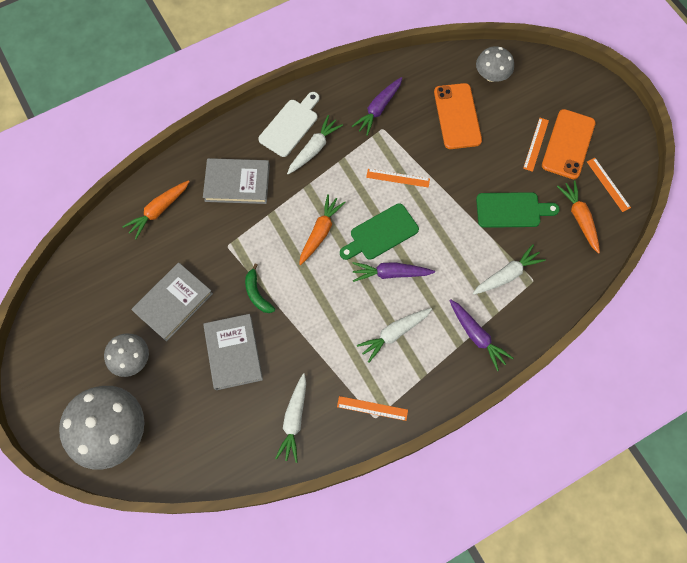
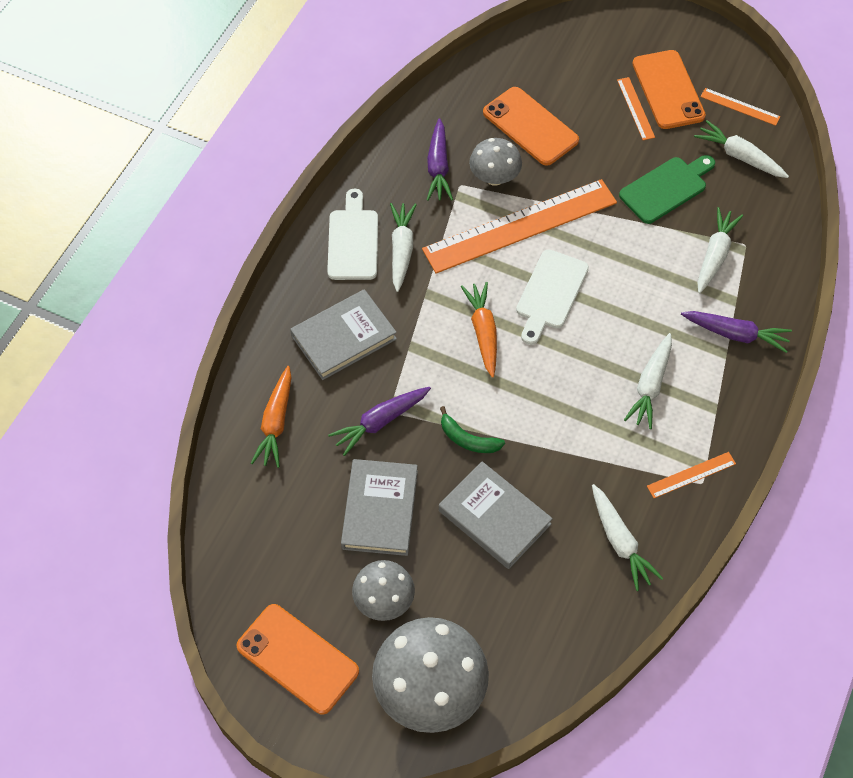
camera: 35 degrees left, 10 degrees down
(60, 360) = (298, 658): none -> orange phone
(381, 233) = (550, 293): green cutting board -> white cutting board
(390, 273) = (595, 328): purple carrot -> purple carrot (380, 422)
(398, 178) = (520, 226): orange ruler -> orange ruler, size x2.39
(491, 75) = (531, 65): grey mushroom -> grey mushroom (494, 177)
(579, 218) = (739, 156): orange carrot -> white carrot

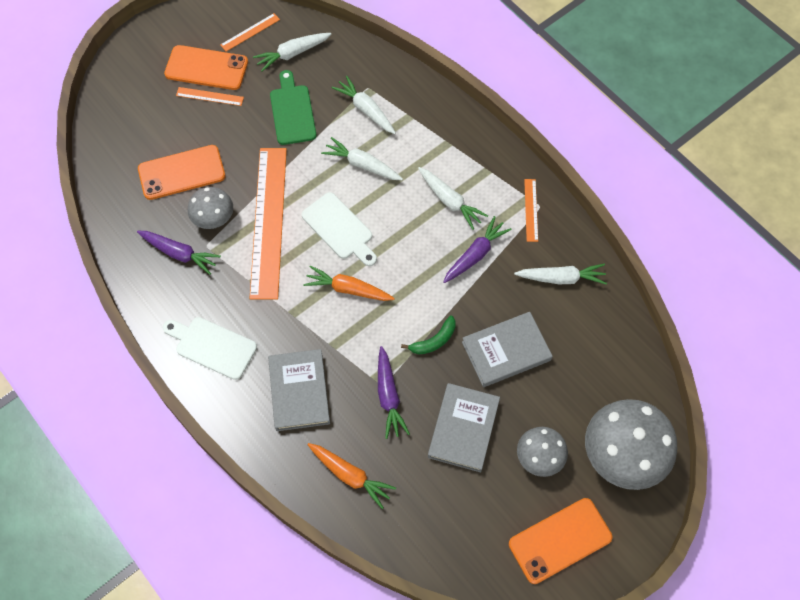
camera: 65 degrees left, 5 degrees up
(380, 510) = (463, 428): grey book -> grey book turned 75 degrees clockwise
(401, 249) = (241, 314): white carrot -> white carrot (362, 165)
(736, 334) = (436, 129): purple carrot -> purple carrot (475, 254)

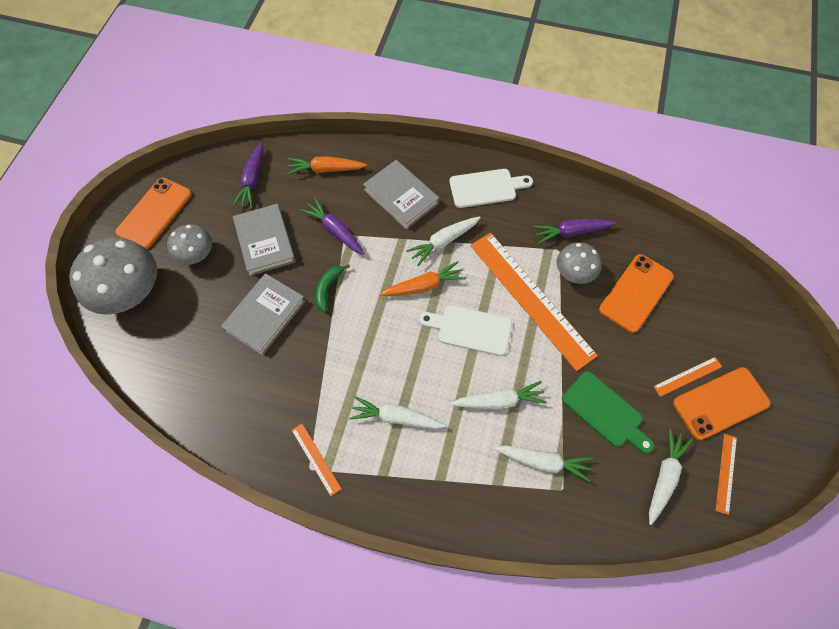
camera: 145 degrees right, 0 degrees up
(475, 254) = (340, 381): purple carrot -> purple carrot (252, 180)
(561, 278) = (251, 408): white carrot -> white carrot (443, 242)

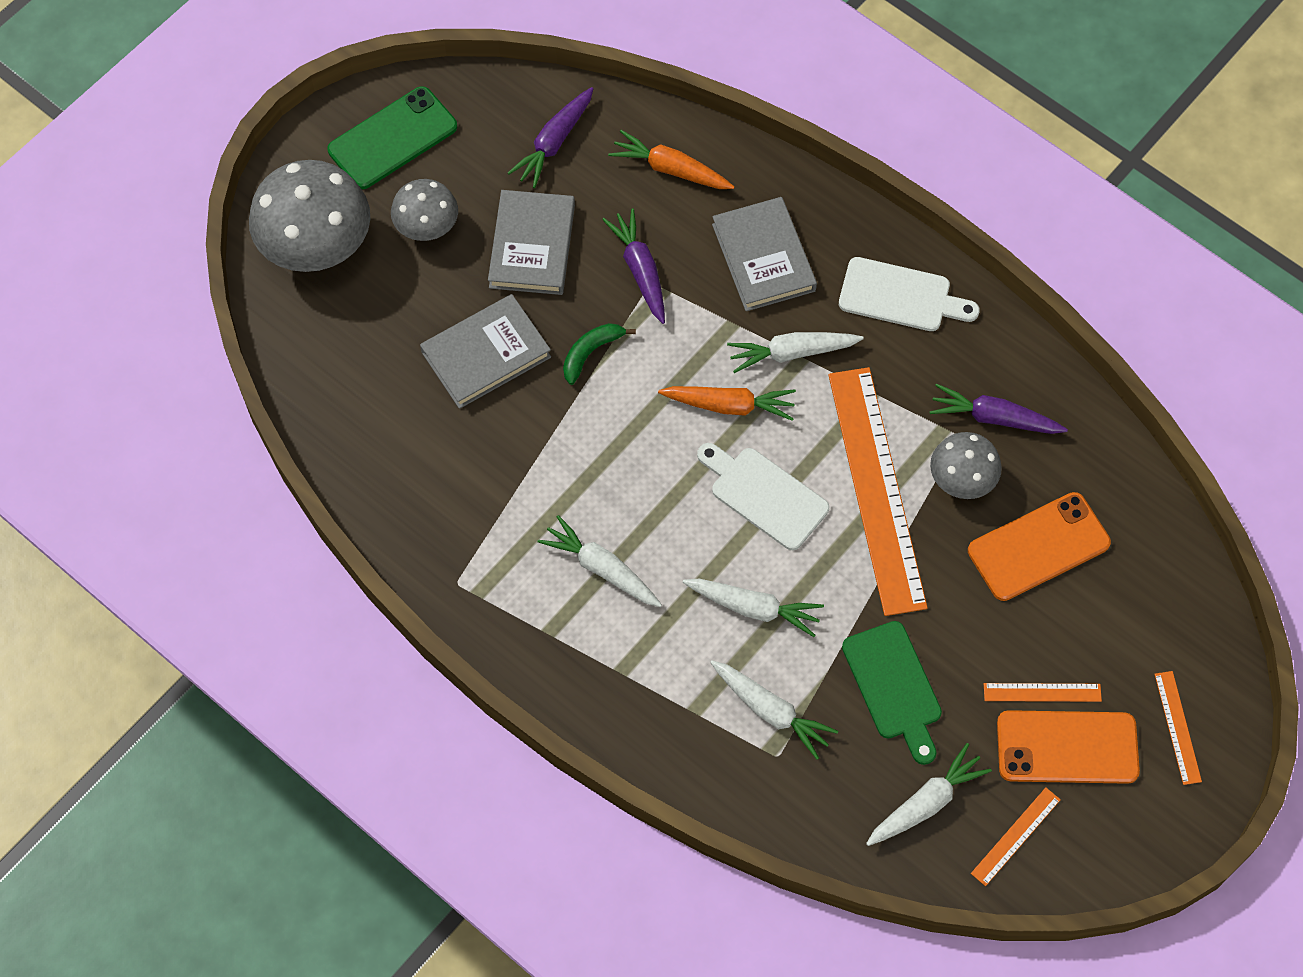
camera: 25 degrees right, 0 degrees up
(154, 213) = (393, 139): orange phone -> green phone
(316, 458) = (471, 574): orange ruler -> orange ruler (1177, 727)

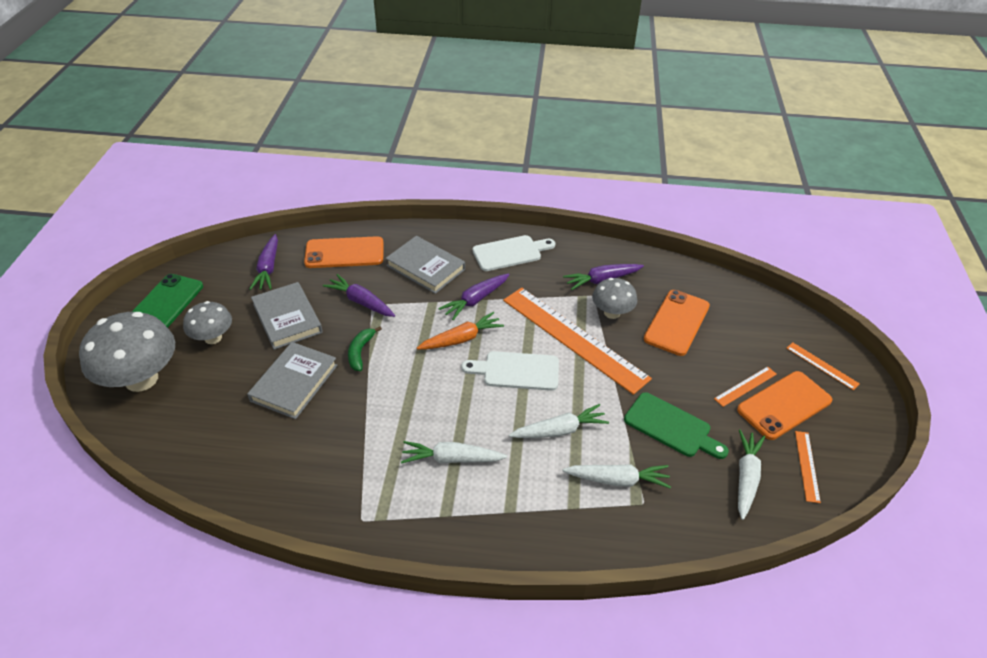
camera: 35 degrees left, 20 degrees down
(670, 169) = (344, 253): orange carrot -> orange phone
(791, 353) = (475, 300): white carrot -> purple carrot

